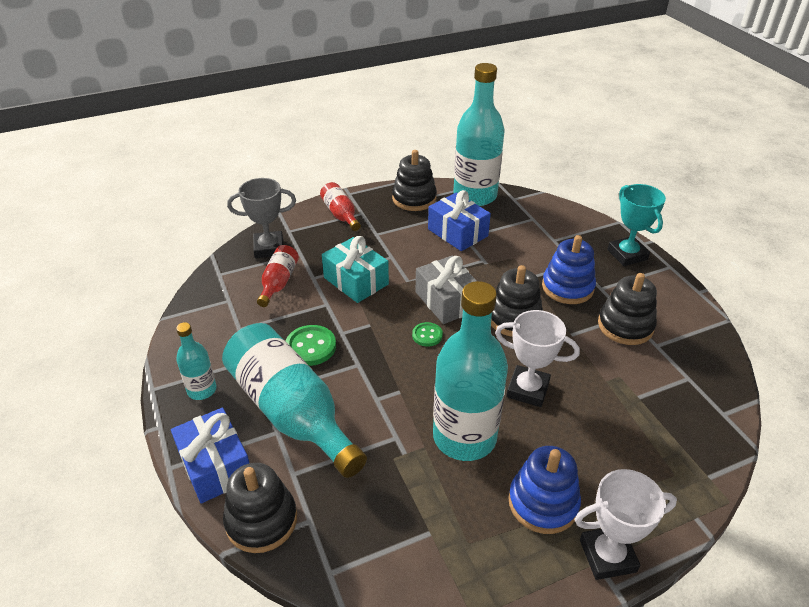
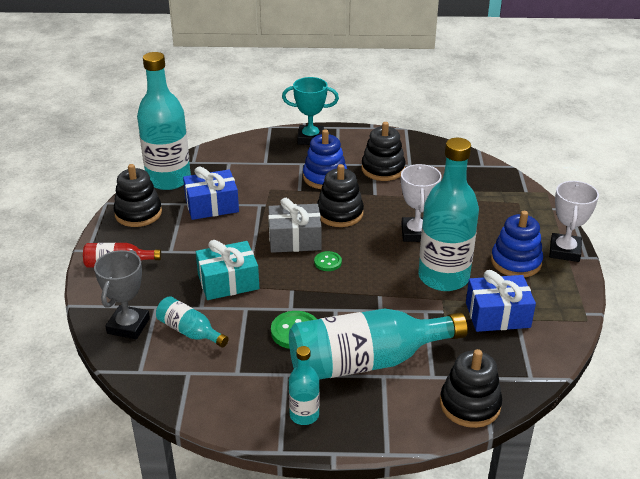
camera: 65 degrees left, 5 degrees down
(215, 466) = (401, 422): blue gift -> blue gift (497, 315)
(278, 283) = (190, 331): red bottle -> turquoise bottle
(527, 389) = (416, 233): white trophy -> white trophy turned 45 degrees counterclockwise

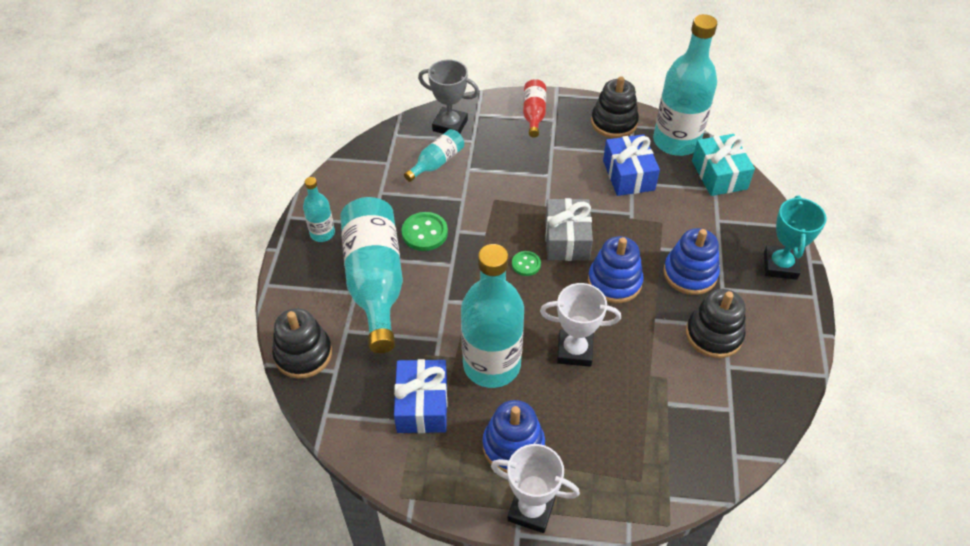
camera: 95 degrees right, 15 degrees up
(228, 282) = (501, 187): turquoise gift -> turquoise gift (719, 175)
(340, 213) = (614, 282): black stacking toy -> blue stacking toy

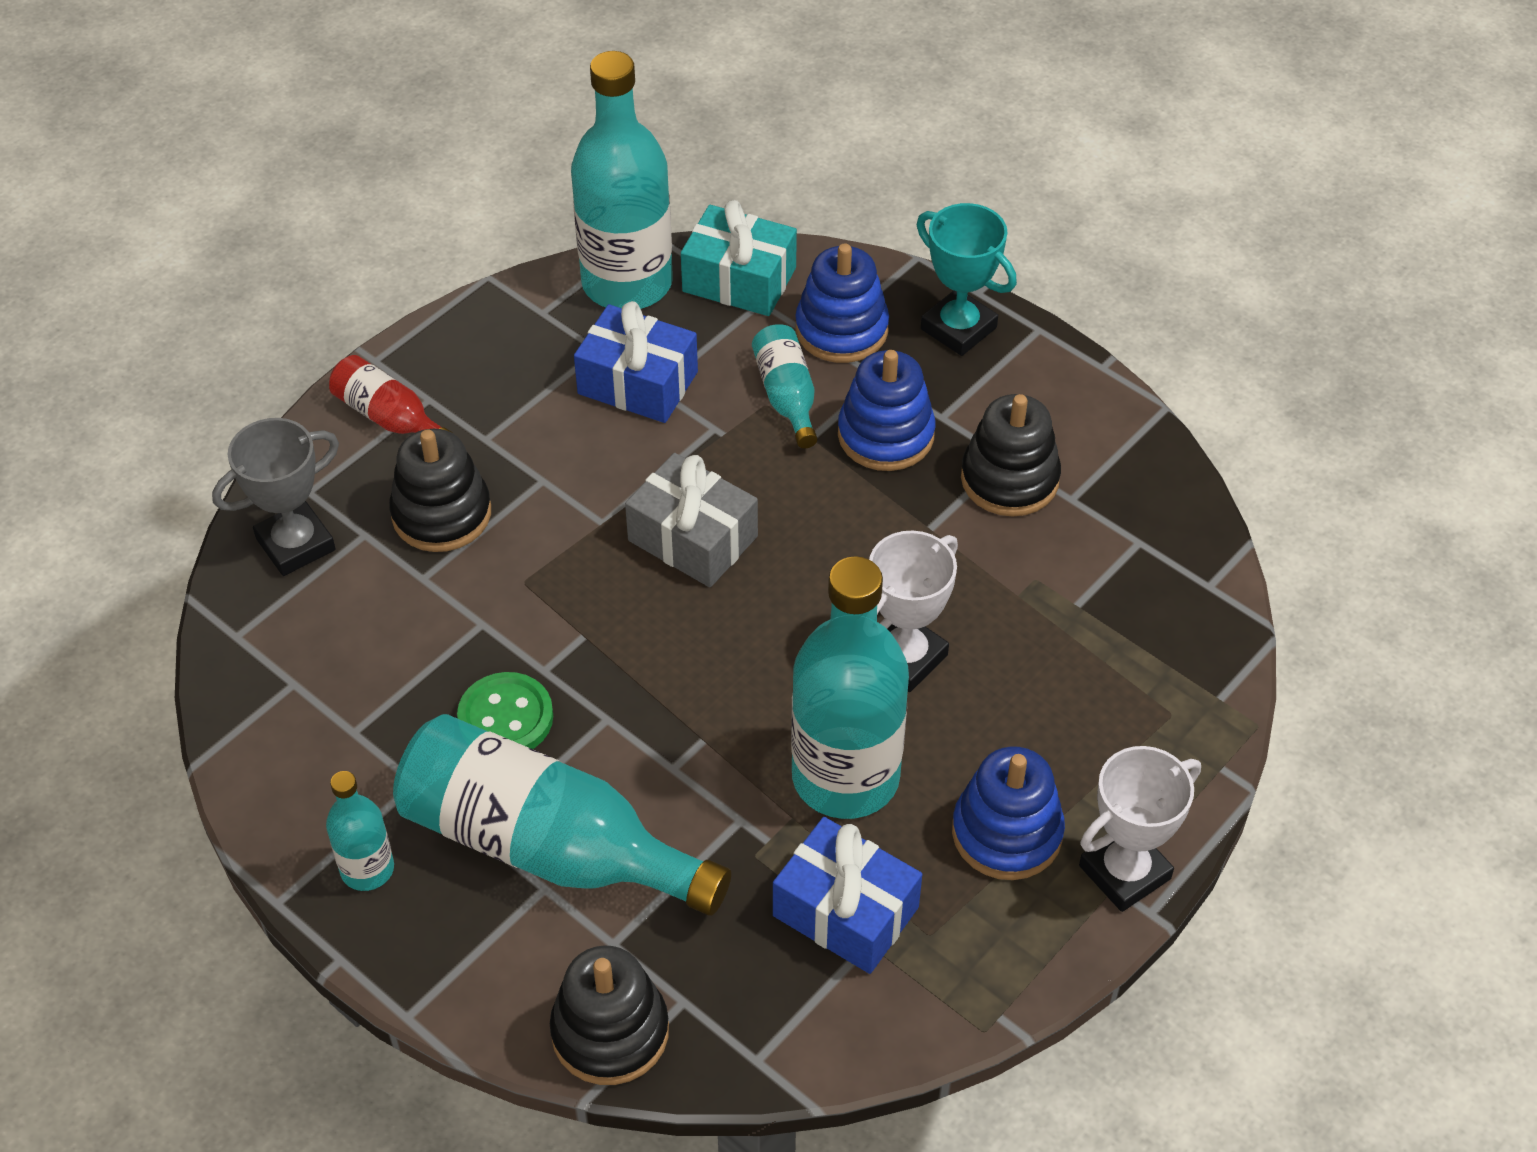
camera: 55 degrees left, 0 degrees up
(436, 162) = (364, 612): turquoise bottle -> turquoise bottle (787, 396)
(526, 264) = (694, 619): green button -> none
(614, 122) = (513, 330): black stacking toy -> black stacking toy (441, 514)
(614, 282) = (823, 531): blue stacking toy -> blue stacking toy (841, 329)

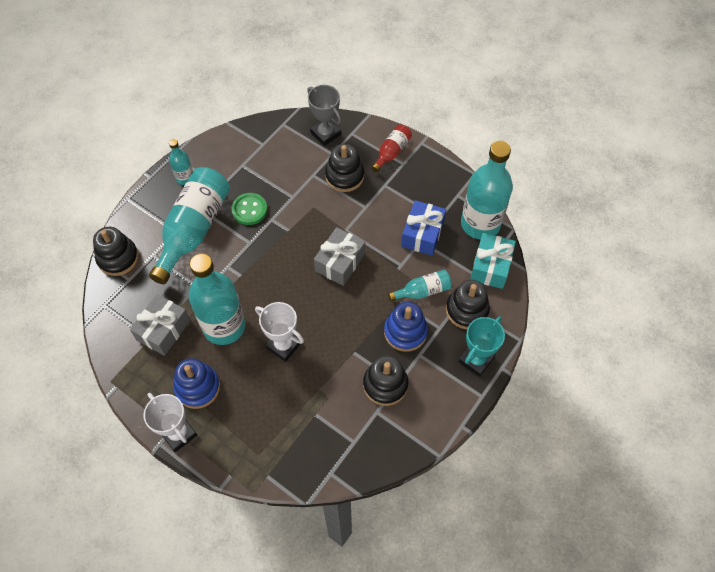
camera: 85 degrees right, 10 degrees up
(841, 329) = (467, 310): blue stacking toy -> black stacking toy
(845, 911) = (163, 330): blue gift -> grey gift

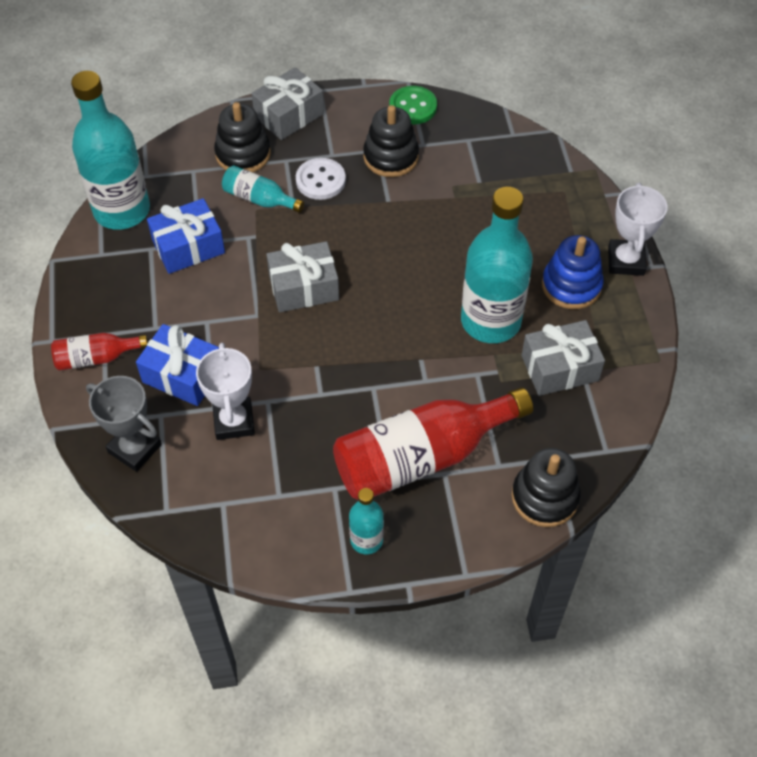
camera: 135 degrees left, 5 degrees down
(194, 230) = (422, 457): turquoise bottle -> red bottle
(249, 210) = (333, 427): green button -> green button (413, 107)
(283, 345) = (448, 257): white trophy -> white trophy (234, 421)
(325, 134) = (135, 448): grey trophy -> grey trophy turned 60 degrees counterclockwise
(344, 176) = (182, 375): black stacking toy -> blue gift
(405, 332) = (320, 180): blue stacking toy -> white button
(476, 360) = (289, 115): turquoise trophy -> grey gift
(490, 266) = (170, 169): turquoise gift -> none

